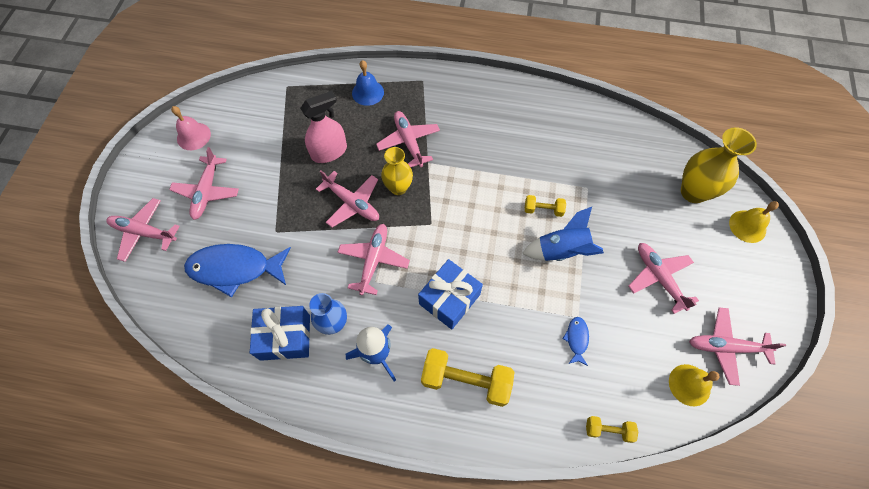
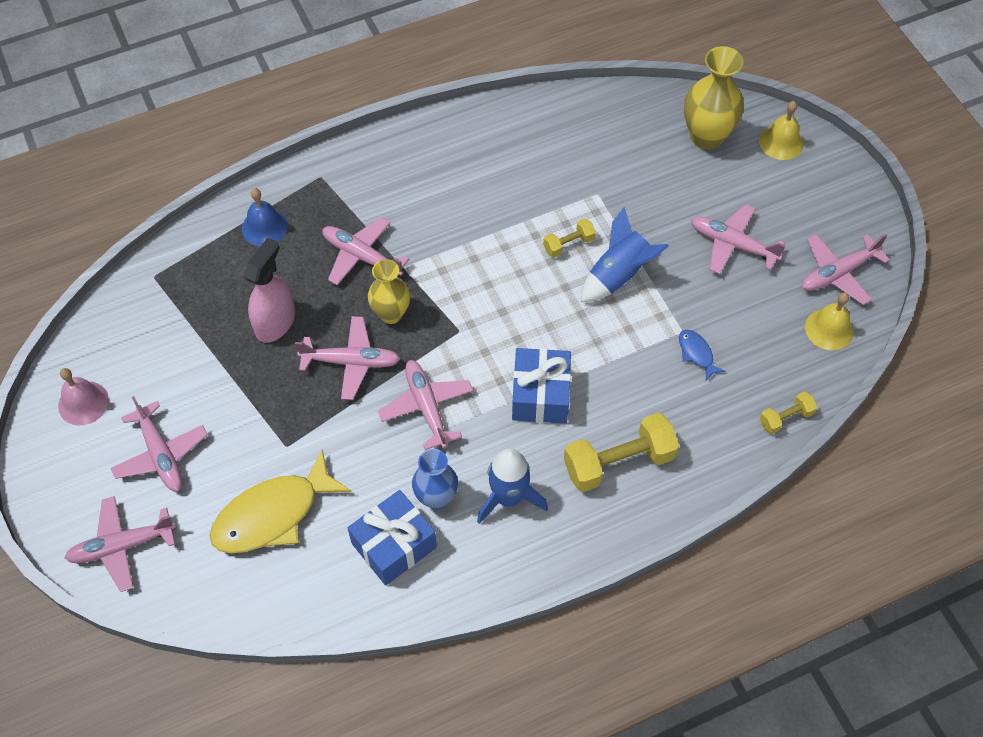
camera: 35 degrees left, 5 degrees down
(235, 269) = (273, 514): blue fish -> yellow fish

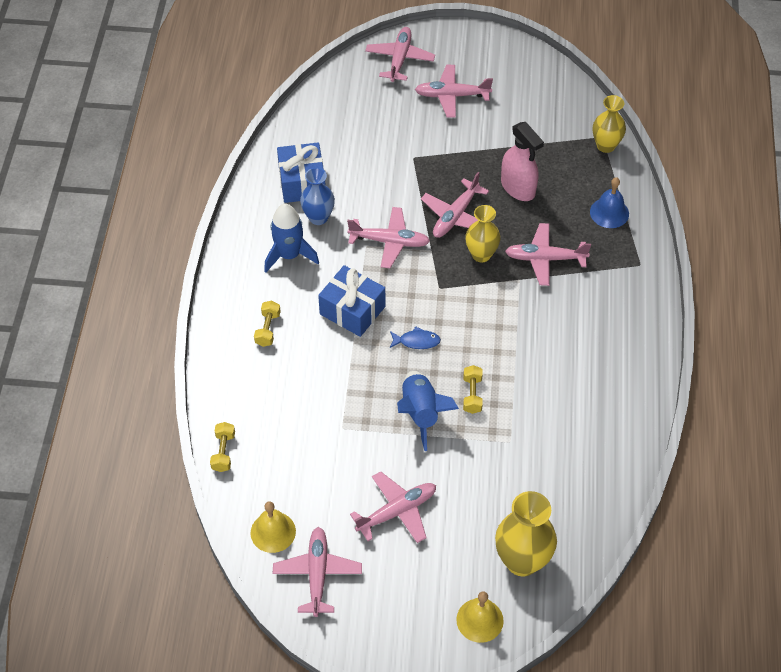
camera: 120 degrees right, 5 degrees down
(83, 403) = (518, 71): pink bell -> none
(166, 267) = (605, 146): none -> yellow vase
(273, 514) = (368, 133): yellow fish -> none
(362, 256) = (545, 258): pink plane -> pink plane turned 150 degrees counterclockwise
(618, 462) = (268, 329): yellow dumbbell -> yellow dumbbell, size x0.52
(696, 353) = (317, 426): blue fish -> blue fish (416, 341)

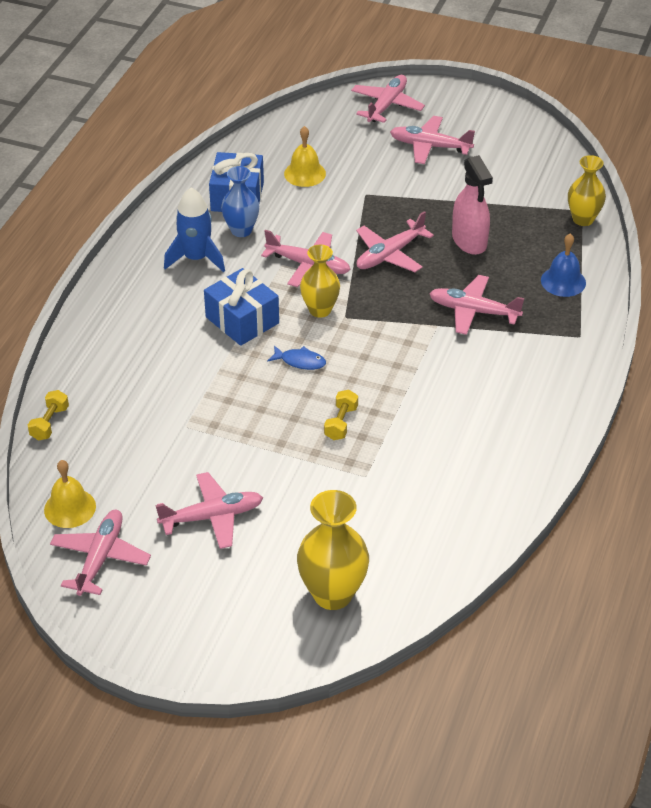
camera: 15 degrees right, 10 degrees down
(268, 329) = (145, 320): yellow dumbbell -> none
(421, 413) = (277, 429): blue rocket -> none
(479, 620) = (261, 642): yellow bell -> yellow bell (305, 173)
(481, 254) = (404, 295): yellow vase -> yellow vase (320, 310)

